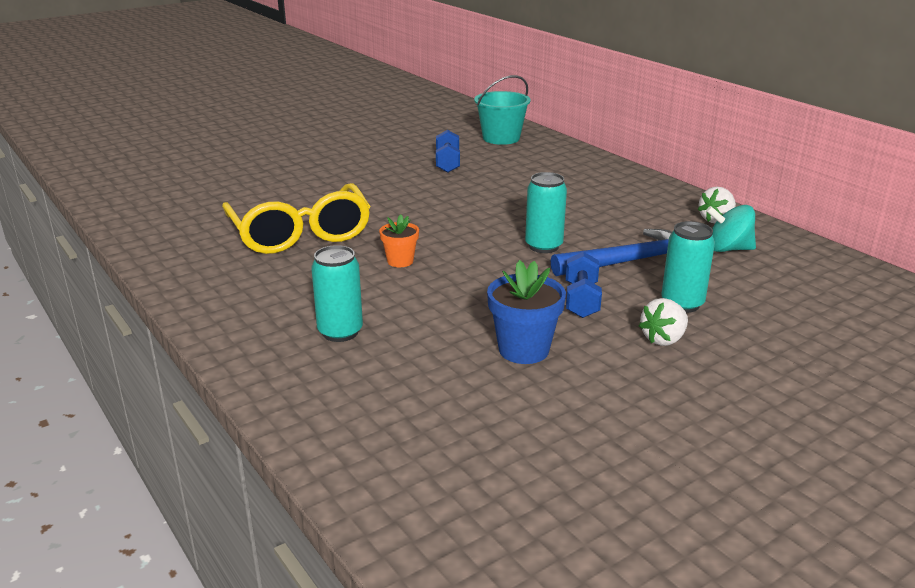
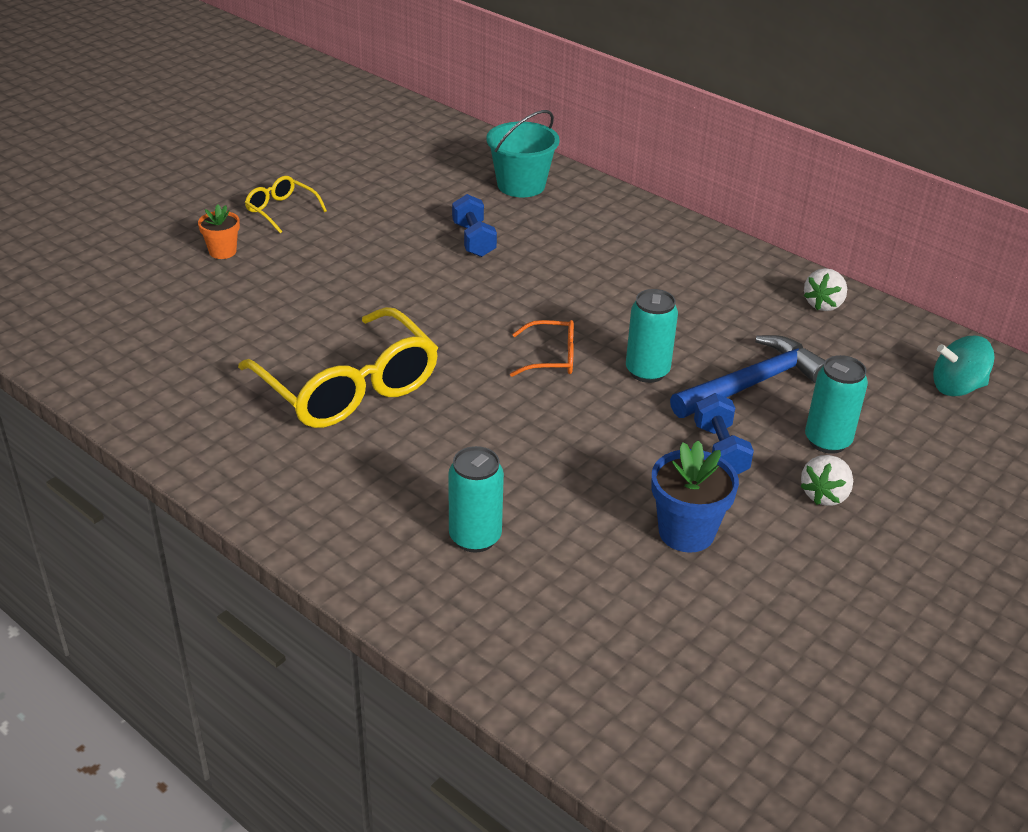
camera: 15 degrees left, 10 degrees up
(317, 139) = (281, 210): none -> yellow glasses
(400, 261) = (492, 417): orange flower pot -> orange flower pot (222, 252)
(469, 231) = (552, 358): none -> orange glasses
(728, 249) = (850, 350): turquoise spinning top -> turquoise spinning top (957, 387)

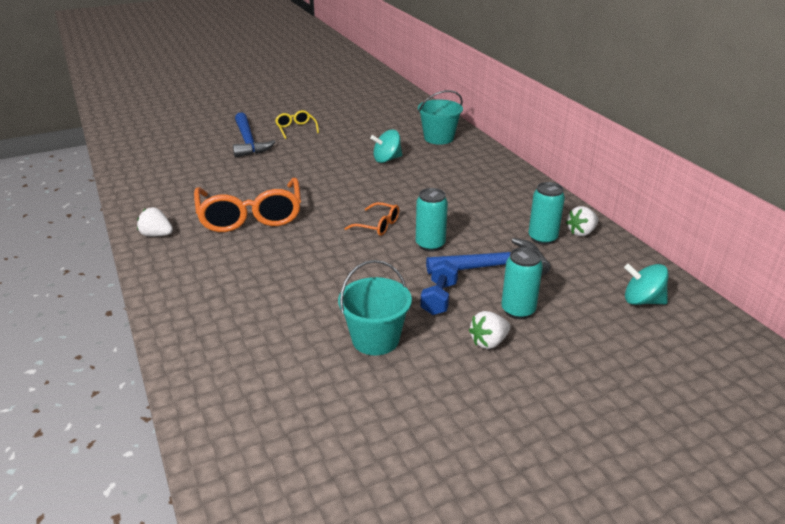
camera: 25 degrees right, 5 degrees down
(222, 252) = (248, 142): orange flower pot -> blue hammer
(227, 457) = (157, 235): none -> white strawberry
(349, 388) = (250, 216): yellow glasses -> orange glasses
(474, 240) = (387, 159): blue dumbbell -> turquoise spinning top
(475, 537) = (246, 308): turquoise can -> turquoise can (542, 238)
(686, 532) = (375, 339): blue flower pot -> turquoise bucket

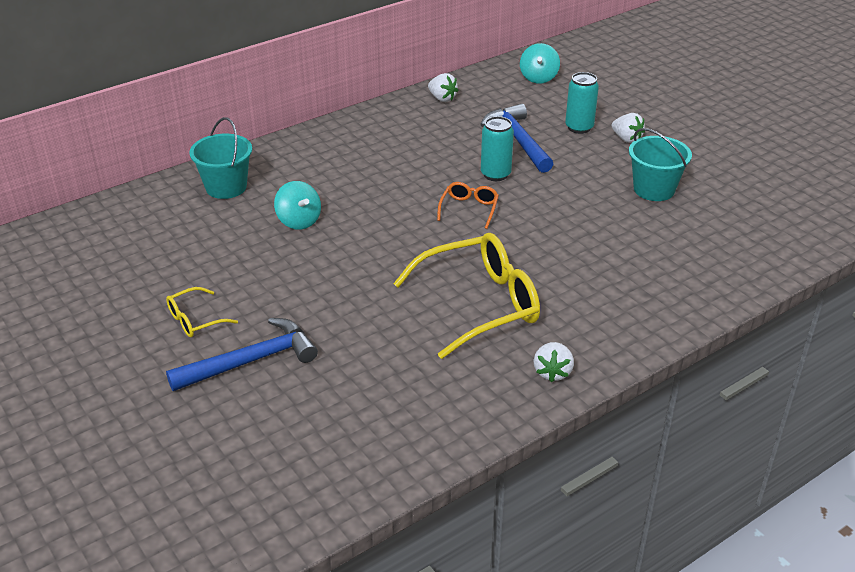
camera: 100 degrees left, 5 degrees up
(250, 216) = (480, 304): orange glasses -> yellow glasses
(439, 298) = (581, 164): blue dumbbell -> none
(542, 238) = (460, 117): turquoise can -> none

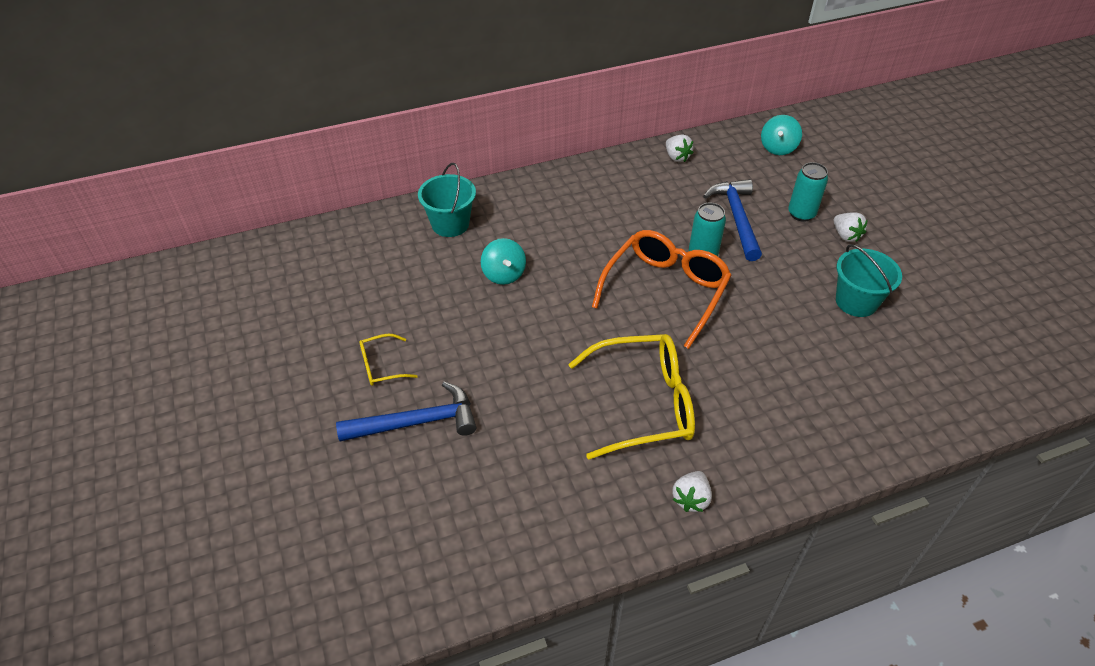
camera: 15 degrees right, 10 degrees up
(469, 209) = (665, 290): orange glasses -> orange glasses, size x2.12

